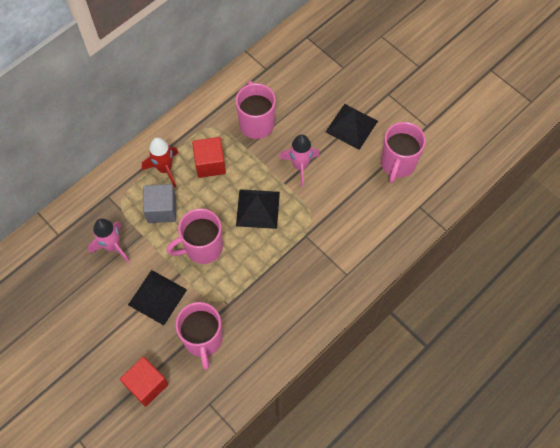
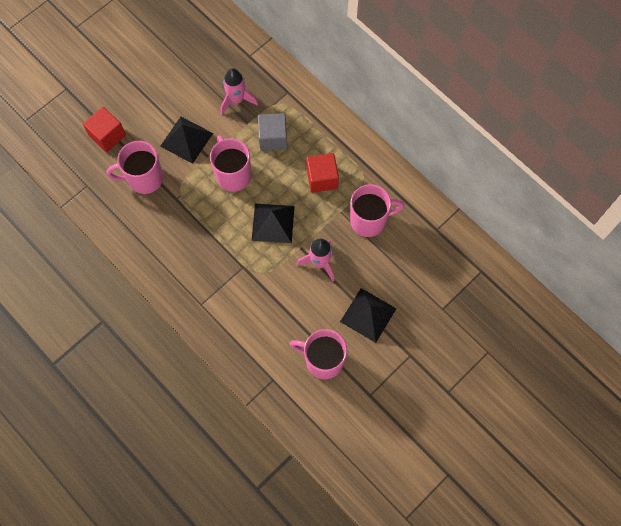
camera: 90 degrees right, 5 degrees up
(165, 169) = (316, 138): red rocket -> none

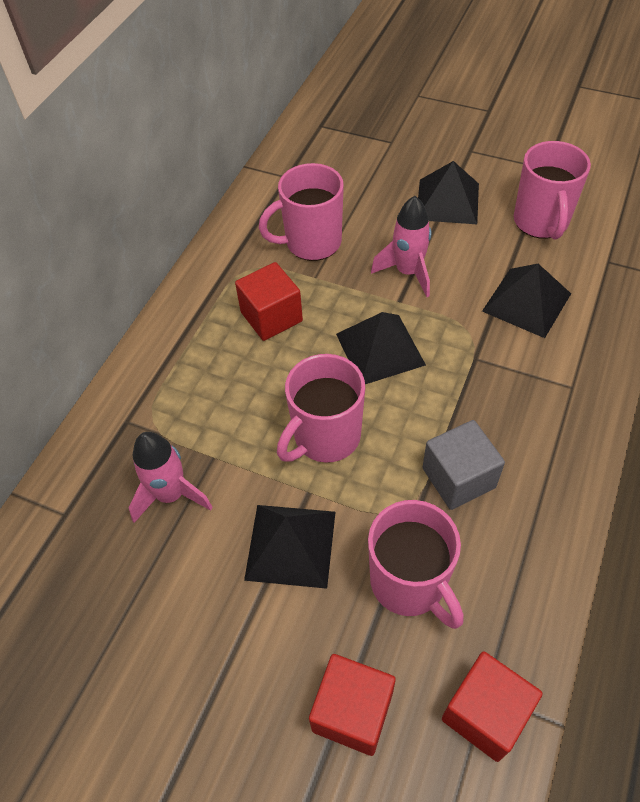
camera: 110 degrees left, 15 degrees down
(80, 182) = (485, 713): none -> red cube
(266, 314) = (526, 302): none -> black pyramid
(273, 138) = (228, 407): grey cube -> grey cube (458, 478)
(369, 220) = (311, 243): pink mug -> pink mug turned 75 degrees counterclockwise

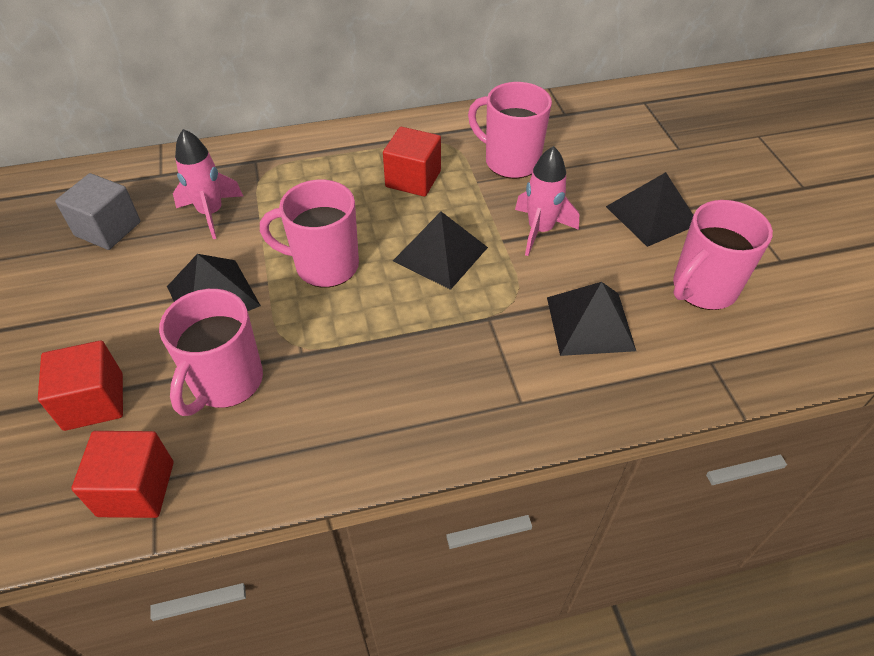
camera: 50 degrees right, 5 degrees down
(458, 478) = (351, 366): grey cube -> grey cube (108, 229)

